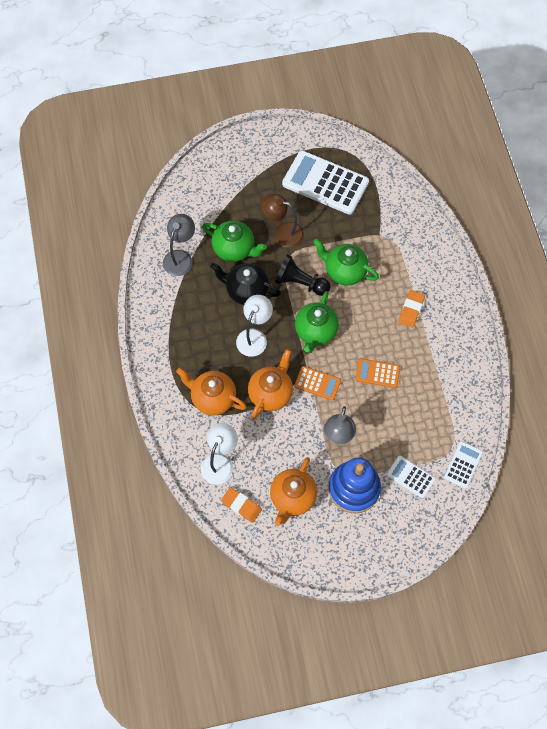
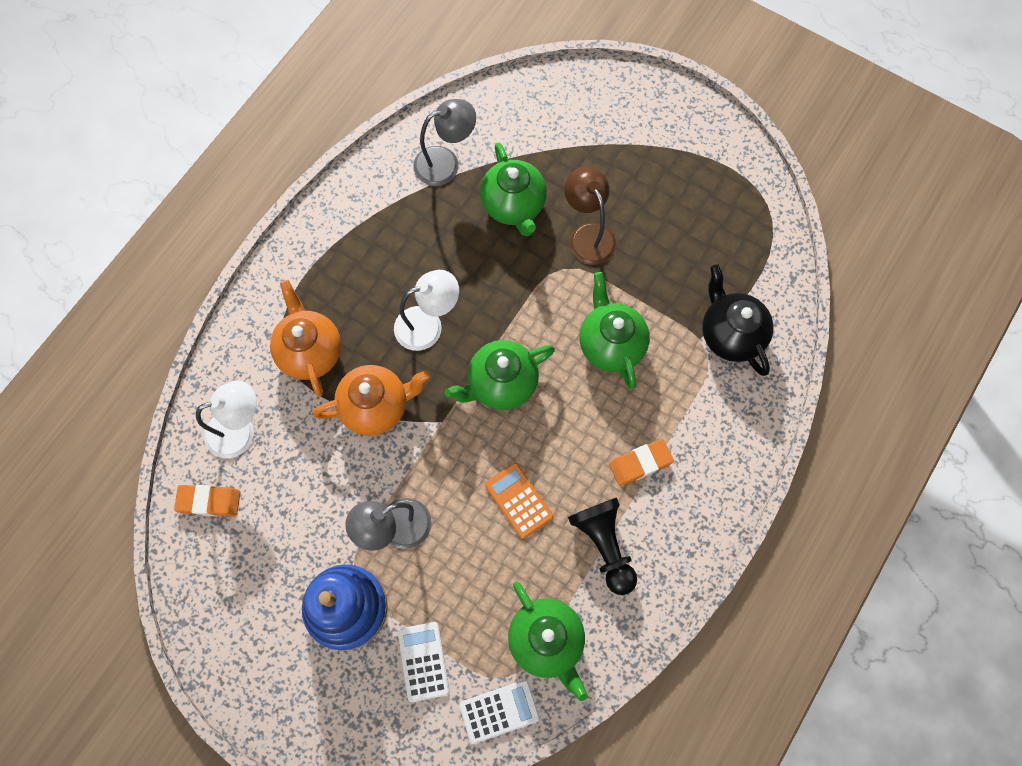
camera: 45 degrees right, 5 degrees up
(241, 506) = (209, 501): orange eraser -> orange eraser turned 75 degrees counterclockwise
(246, 291) = (476, 264): black teapot -> black teapot (730, 334)
(292, 498) = (270, 548): orange teapot -> none
(300, 283) = (545, 311): black pawn -> black pawn (604, 545)
(317, 383) = (438, 445): orange calculator -> none
(325, 183) = (700, 221): white calculator -> none
(451, 418) = (546, 641): none -> green teapot

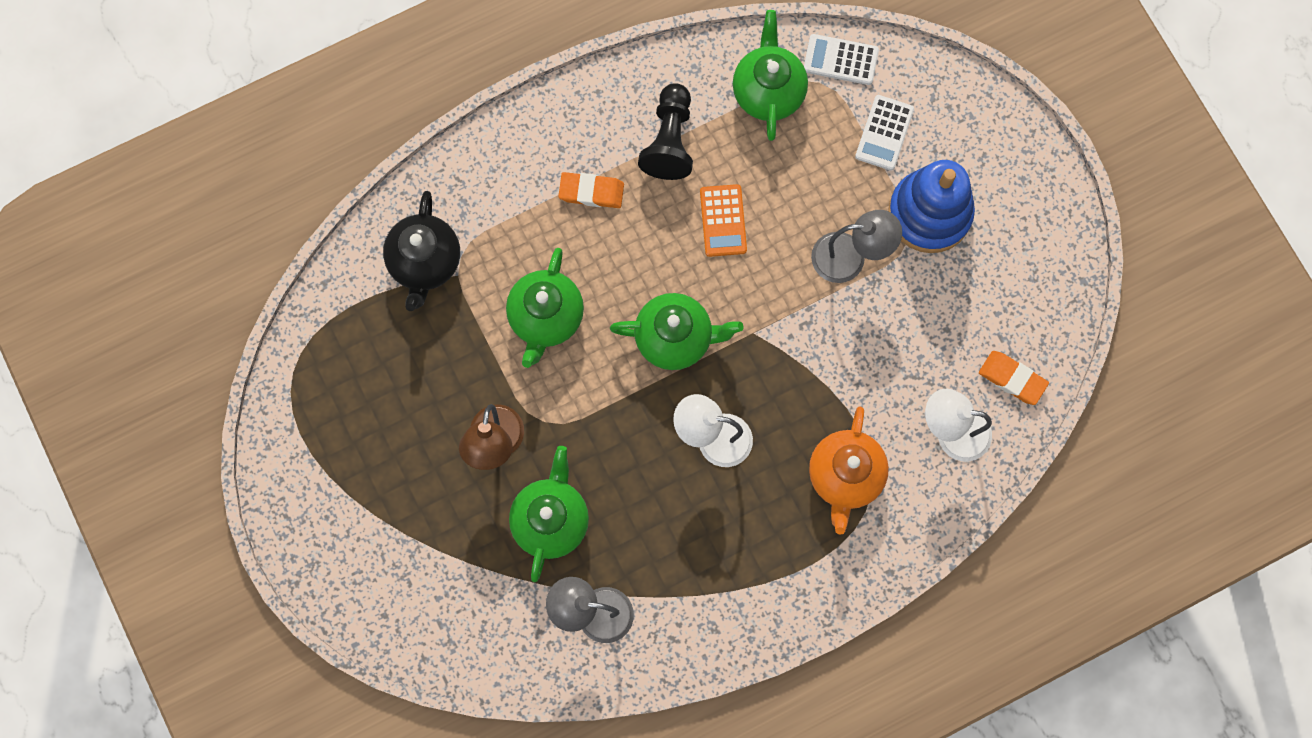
camera: 150 degrees left, 5 degrees up
(376, 406) = (808, 383): orange teapot -> none

